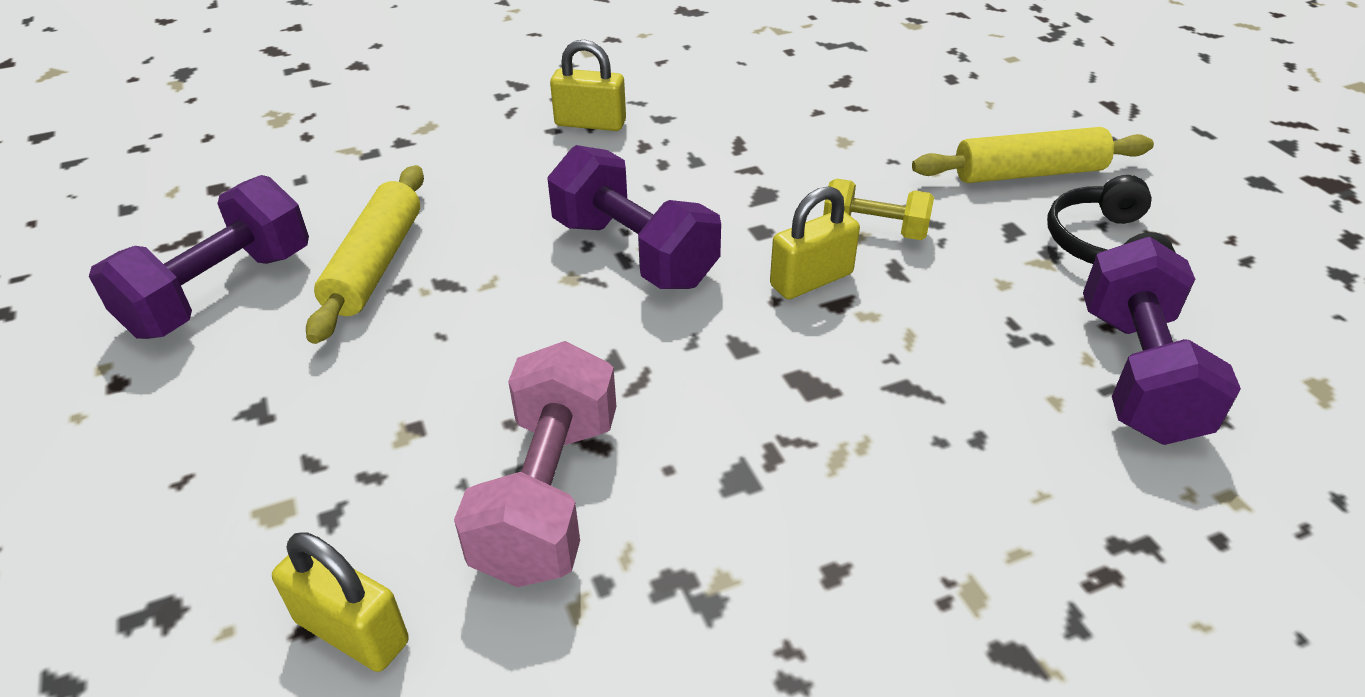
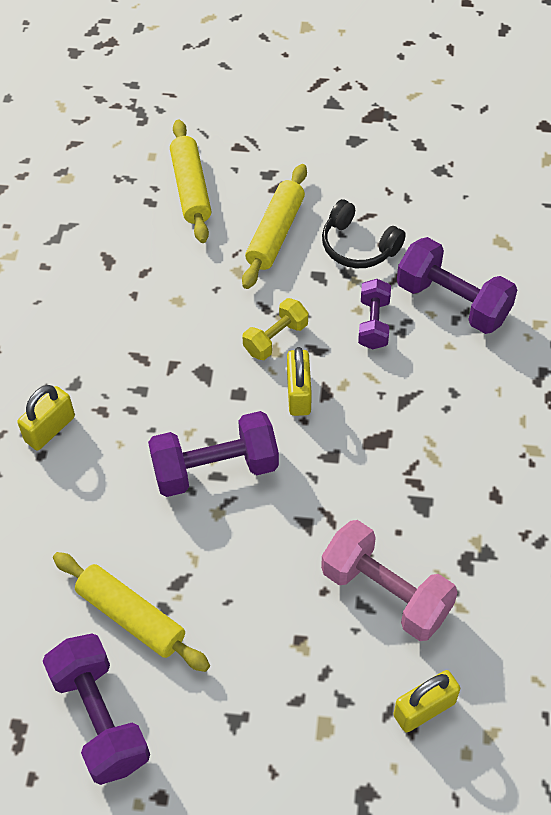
camera: 60 degrees left, 15 degrees up
(999, 306) = (373, 323): none -> purple dumbbell
(1006, 95) = (191, 188): none -> yellow rolling pin

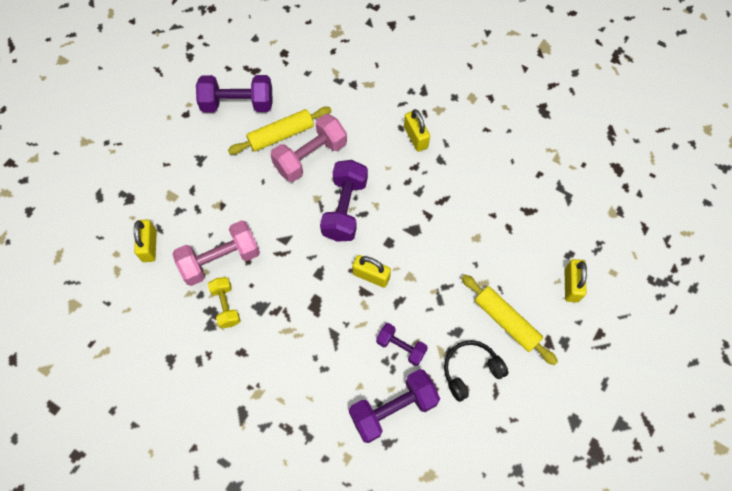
camera: 115 degrees right, 10 degrees up
(150, 554) = (310, 156): none -> pink dumbbell
(191, 188) = (571, 285): yellow rolling pin -> yellow padlock
(275, 338) = (419, 281): yellow dumbbell -> yellow dumbbell (226, 306)

